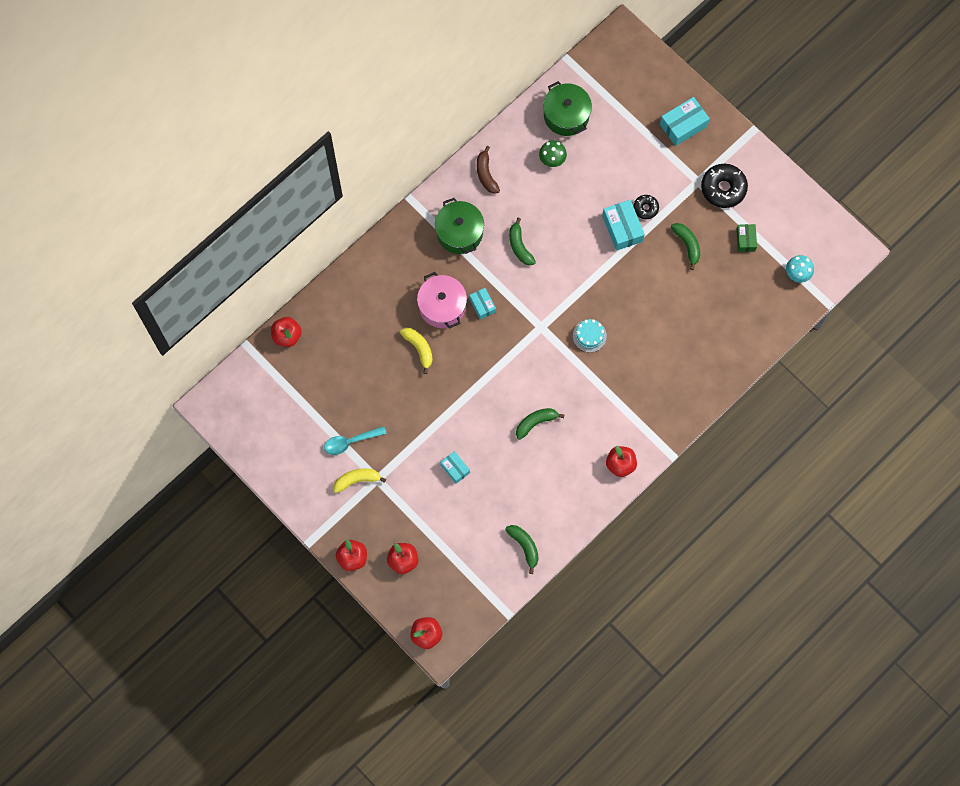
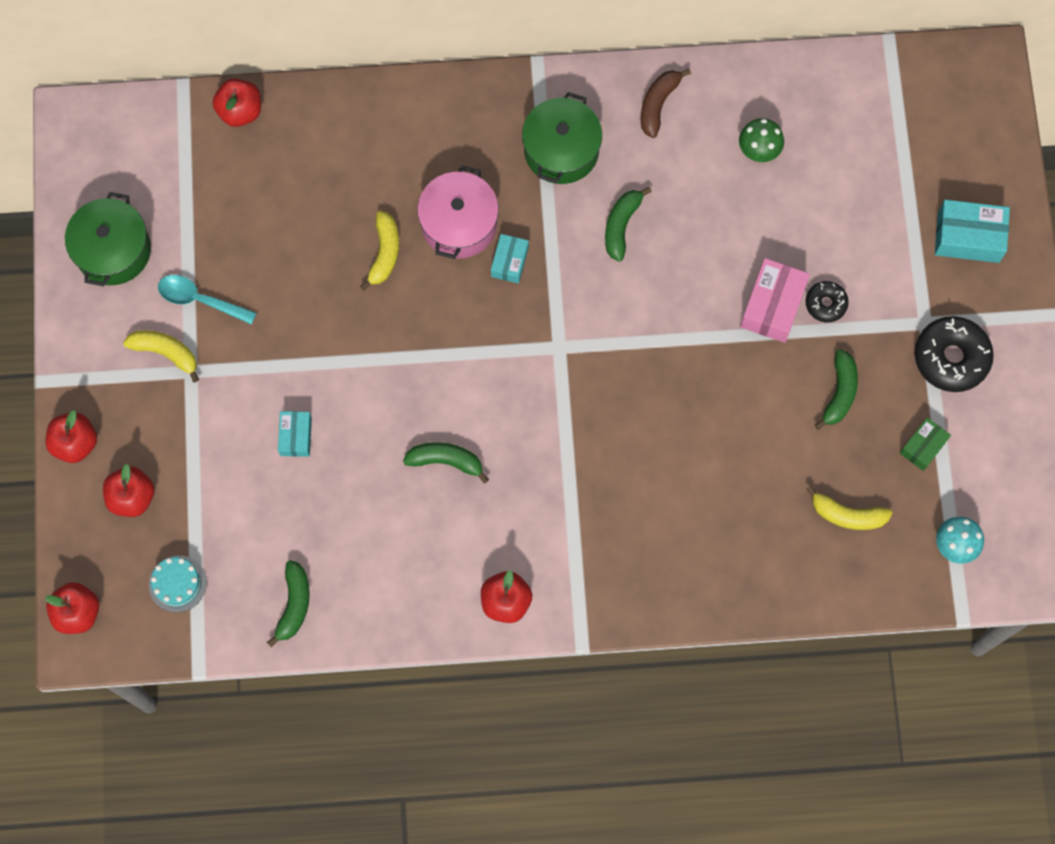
camera: 40 degrees right, 0 degrees up
(566, 115) = (825, 109): green pot -> green pot (113, 250)
(589, 336) = (610, 407): turquoise cake -> turquoise cake (177, 584)
(622, 228) = (773, 306): turquoise box -> pink box
(739, 299) = (847, 515): none -> yellow banana

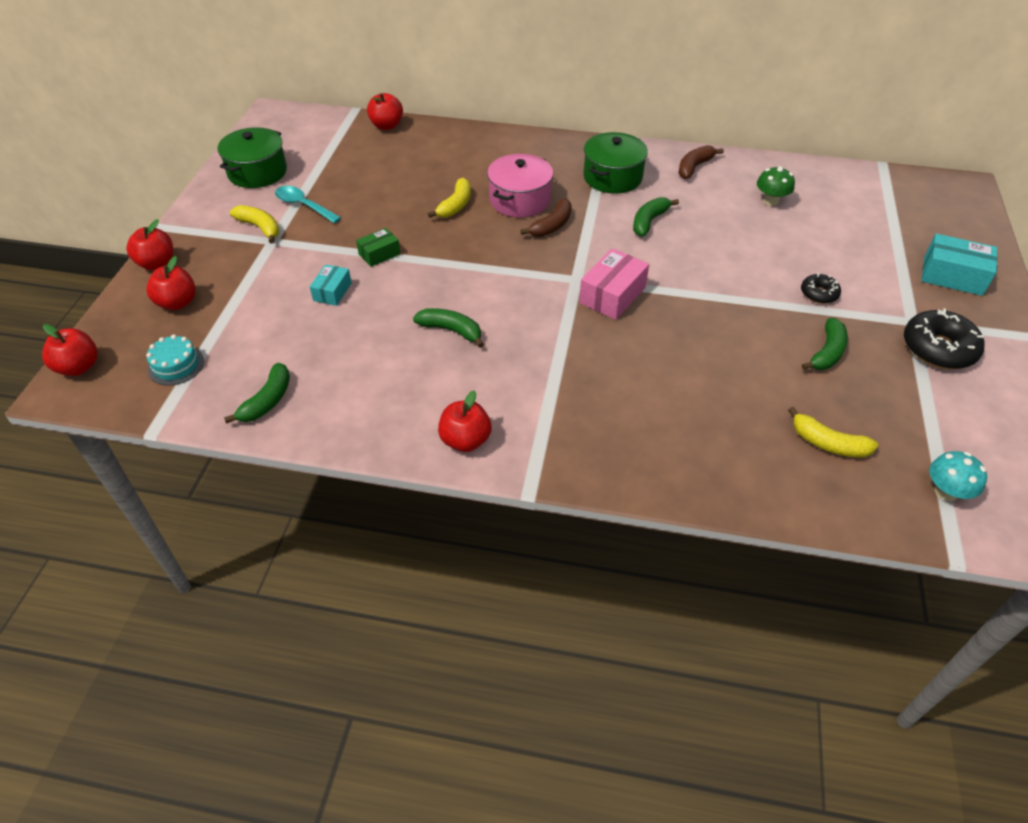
camera: 15 degrees right, 25 degrees down
(509, 262) = (552, 226): turquoise box -> brown banana
(773, 306) = (770, 287): pink box -> pink box (612, 295)
(923, 447) = (910, 406): green box -> green box (379, 254)

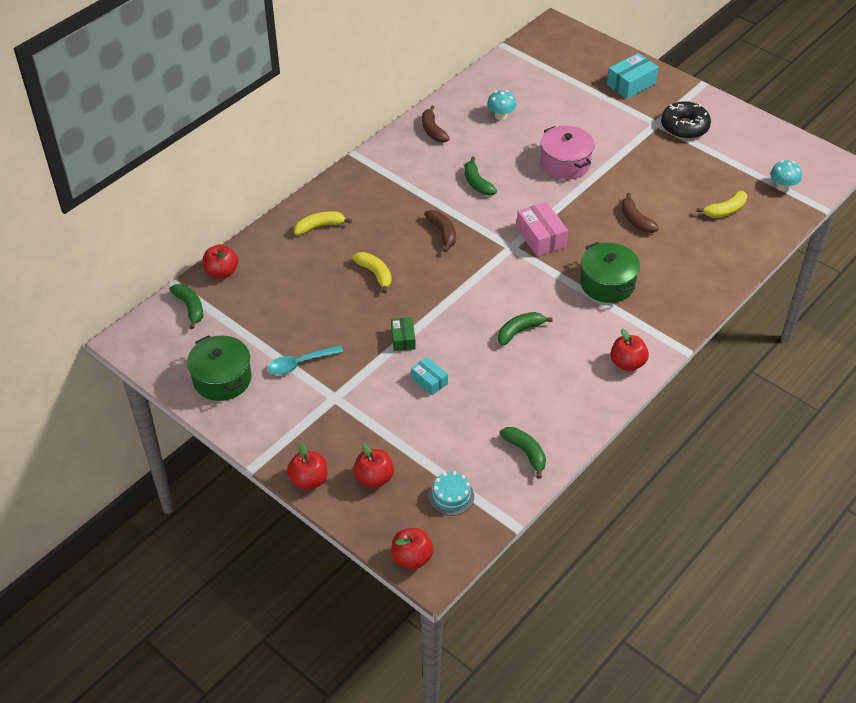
camera: 60 degrees left, 0 degrees up
(260, 228) = (310, 400): yellow banana -> yellow banana (319, 226)
(520, 200) = (398, 236): pink pot -> pink pot (565, 163)
(612, 177) = (410, 176): green pot -> green pot (607, 283)
(719, 362) = (635, 220): none -> brown banana
(771, 201) = (501, 116): green mushroom -> turquoise mushroom
(819, 294) = (606, 146): black donut -> none
(827, 352) = (658, 171): green banana -> green banana (190, 308)

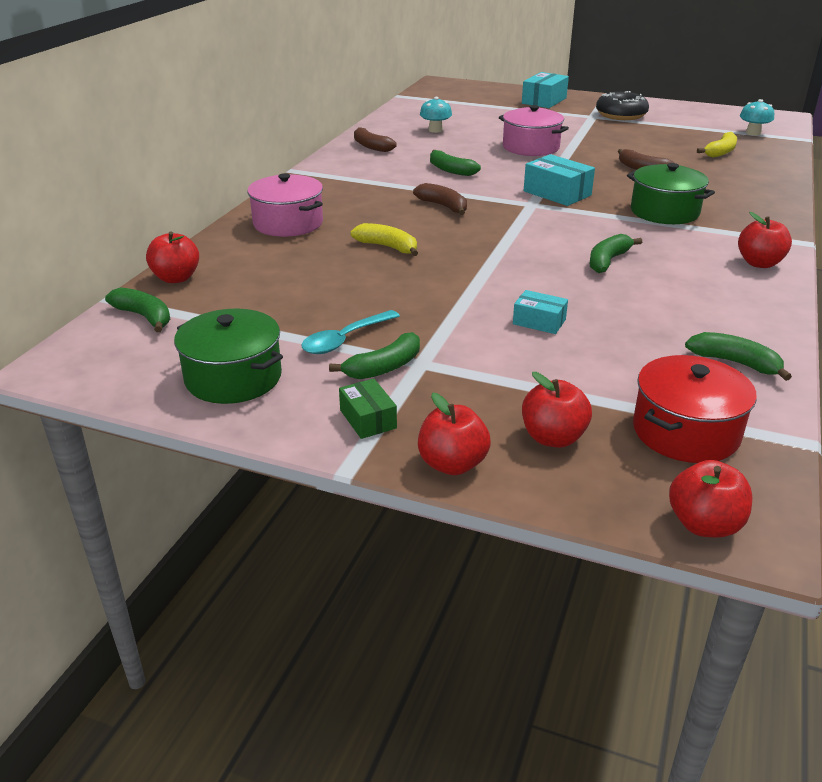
camera: 20 degrees left, 15 degrees down
(311, 395) = (384, 367): none -> green banana
(319, 226) = (288, 223): yellow banana -> pink pot
(403, 339) = (470, 292): green box -> green box (368, 419)
(451, 496) = (685, 431): turquoise cake -> red pot
(541, 237) = (557, 193): pink box -> turquoise box

